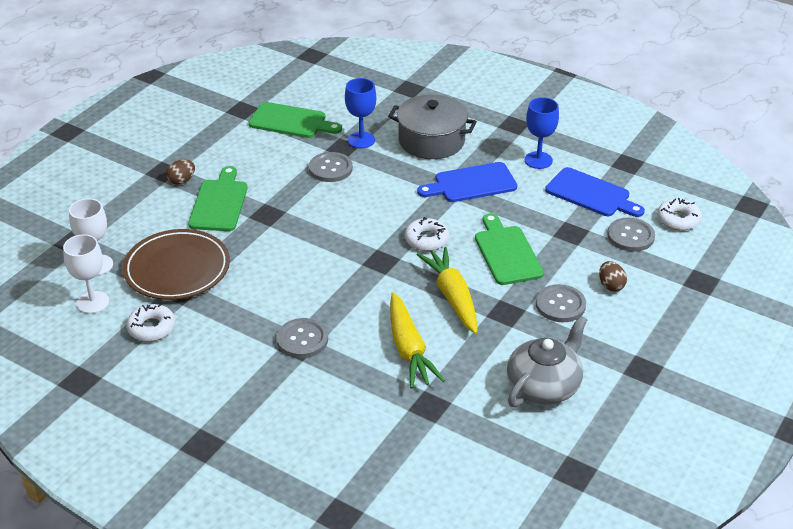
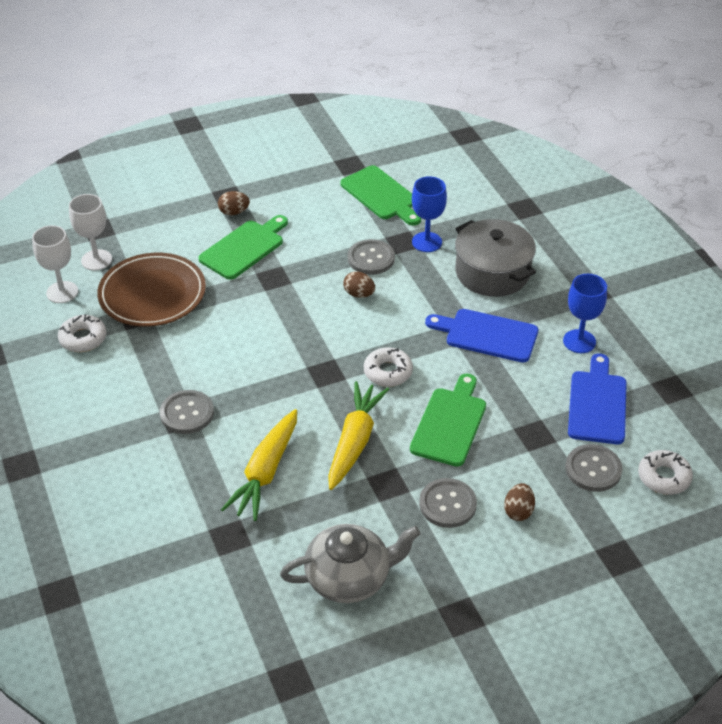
camera: 35 degrees right, 5 degrees up
(348, 197) = (359, 294): none -> brown egg
(591, 194) = (597, 404): blue cutting board -> blue cutting board turned 150 degrees counterclockwise

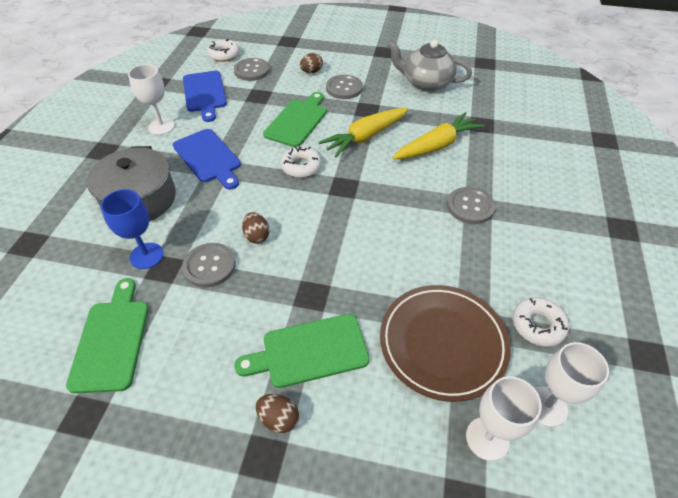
camera: 145 degrees left, 5 degrees up
(450, 423) = (297, 121): green cutting board -> green cutting board turned 150 degrees clockwise
(579, 341) = (161, 126): blue goblet -> white goblet
(597, 404) = (204, 93): blue cutting board -> blue cutting board turned 60 degrees counterclockwise

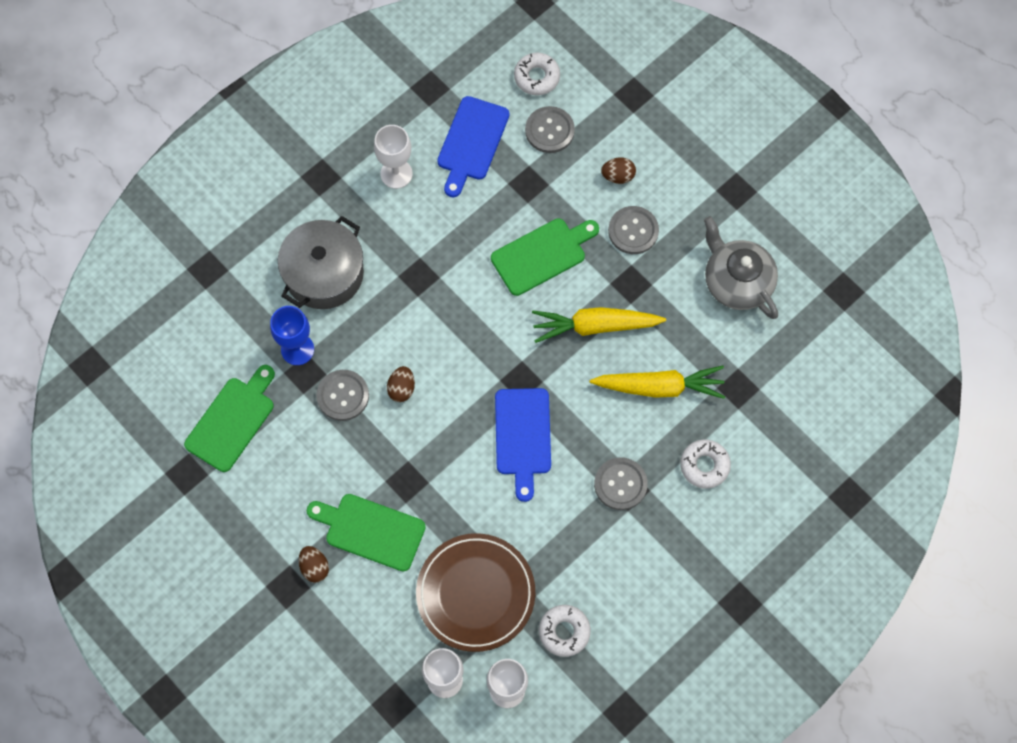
camera: 35 degrees right, 20 degrees up
(208, 158) = (417, 254): blue cutting board -> blue cutting board (523, 436)
(301, 166) = (499, 326): white donut -> white donut (704, 465)

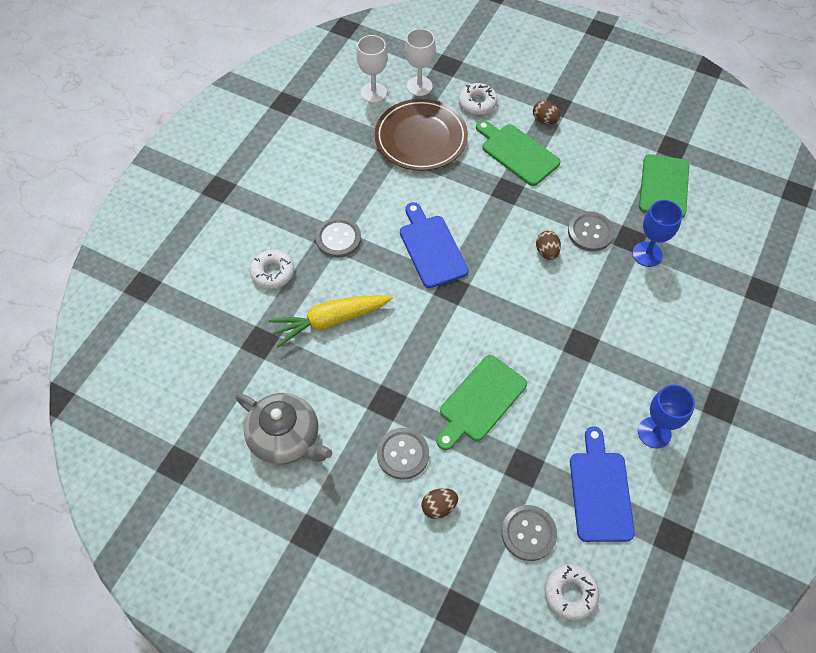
camera: 160 degrees right, 10 degrees down
(324, 273) = (663, 320): grey pot -> none
(370, 530) = (517, 153): green cutting board -> green cutting board turned 135 degrees counterclockwise
(396, 174) = (654, 432): white goblet -> blue goblet
(564, 632) = (346, 135): white donut -> white donut (477, 103)
(595, 326) = (405, 353): yellow carrot -> none

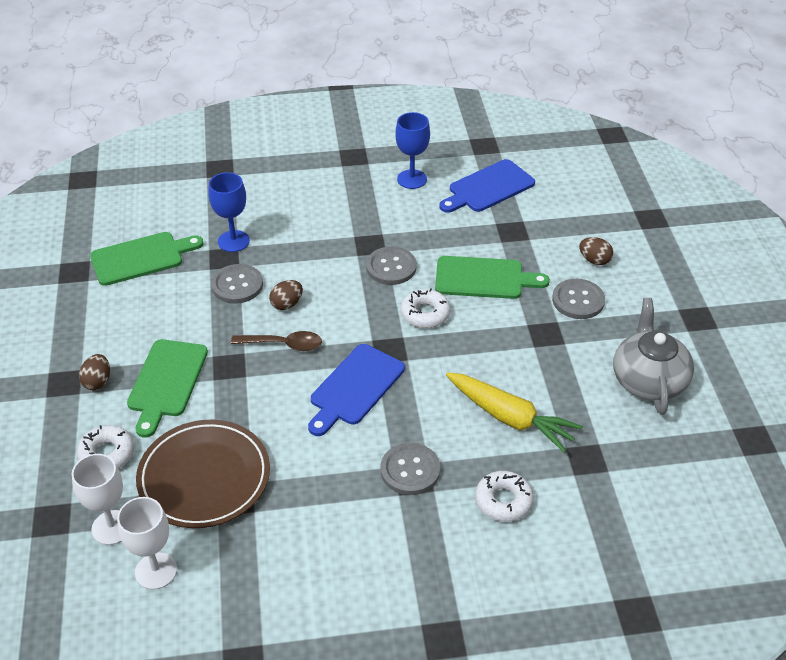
camera: 125 degrees left, 15 degrees down
(505, 229) = (284, 344): none -> brown spoon
(528, 533) = (559, 208): grey button -> grey button (391, 267)
(570, 593) = (576, 174): white donut -> white donut (425, 314)

